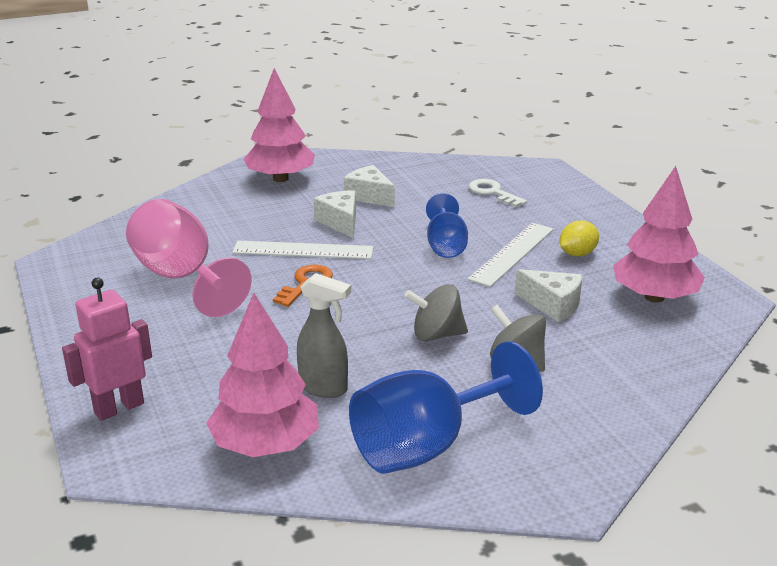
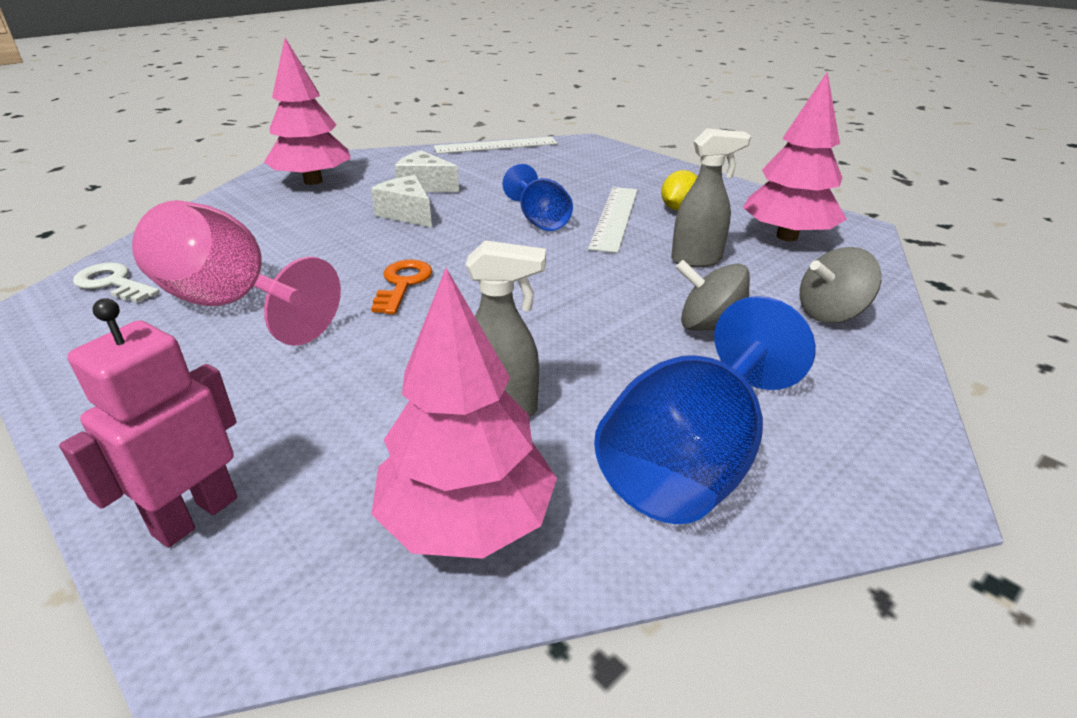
camera: 20 degrees left, 5 degrees up
(303, 250) = (379, 248): white ruler -> white ruler (496, 145)
(436, 335) = (598, 314): grey spinning top -> grey spinning top (830, 313)
(493, 192) = (552, 167): white key -> white key (113, 283)
(553, 305) = (697, 260): white cheese -> grey spray bottle

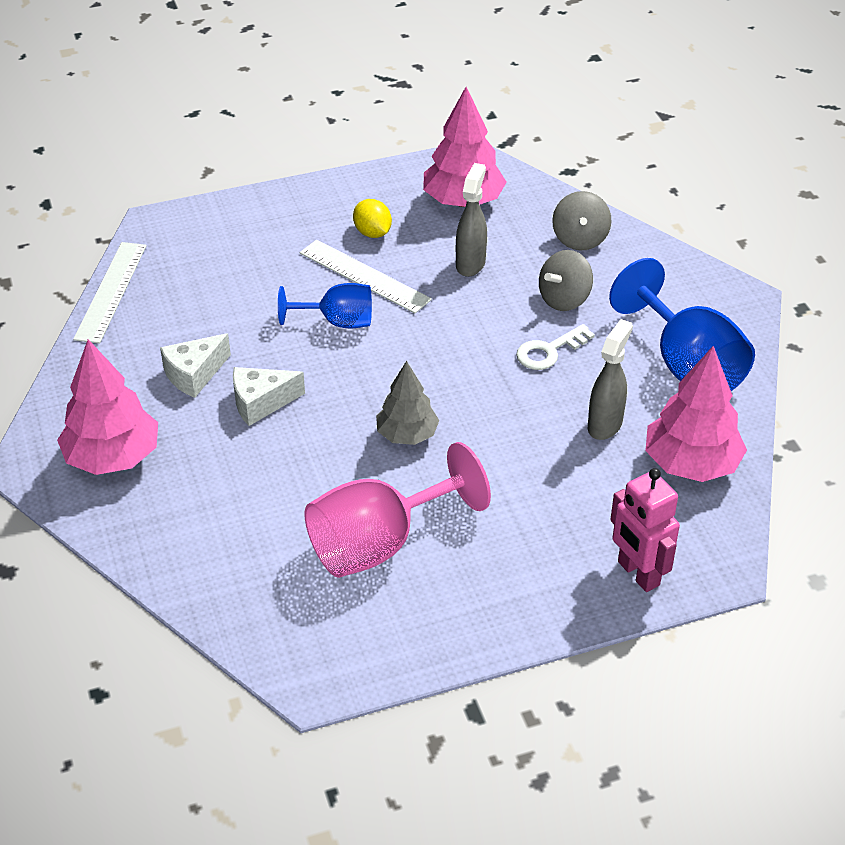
camera: 65 degrees left, 10 degrees up
(113, 283) = (286, 623): white key -> white key (549, 351)
(403, 284) = (407, 435): orange key -> grey tree

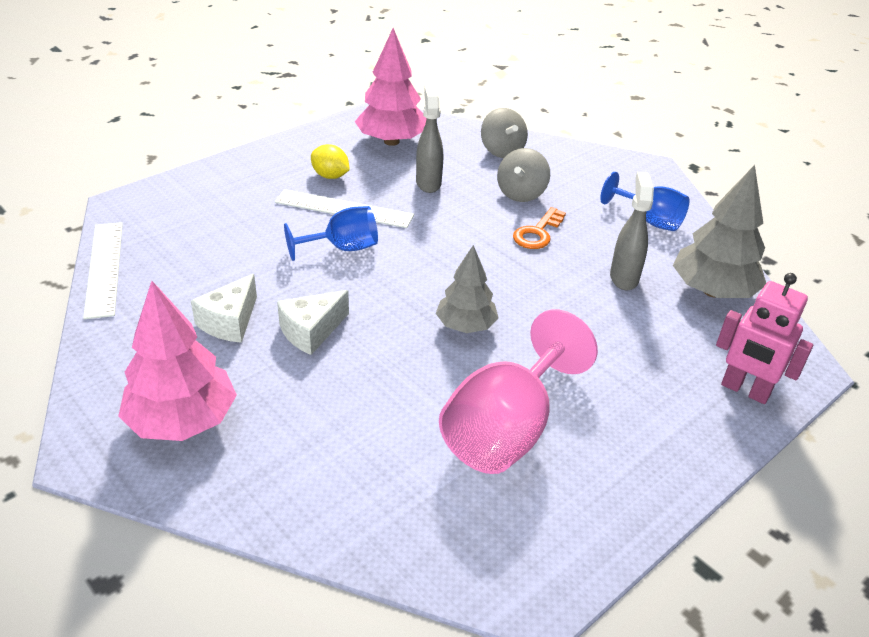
camera: 25 degrees left, 5 degrees down
(549, 351) = (537, 233): white key -> orange key
(687, 365) = (649, 220): blue goblet -> blue goblet, size x0.60
(691, 464) = (712, 291): pink tree -> grey tree

